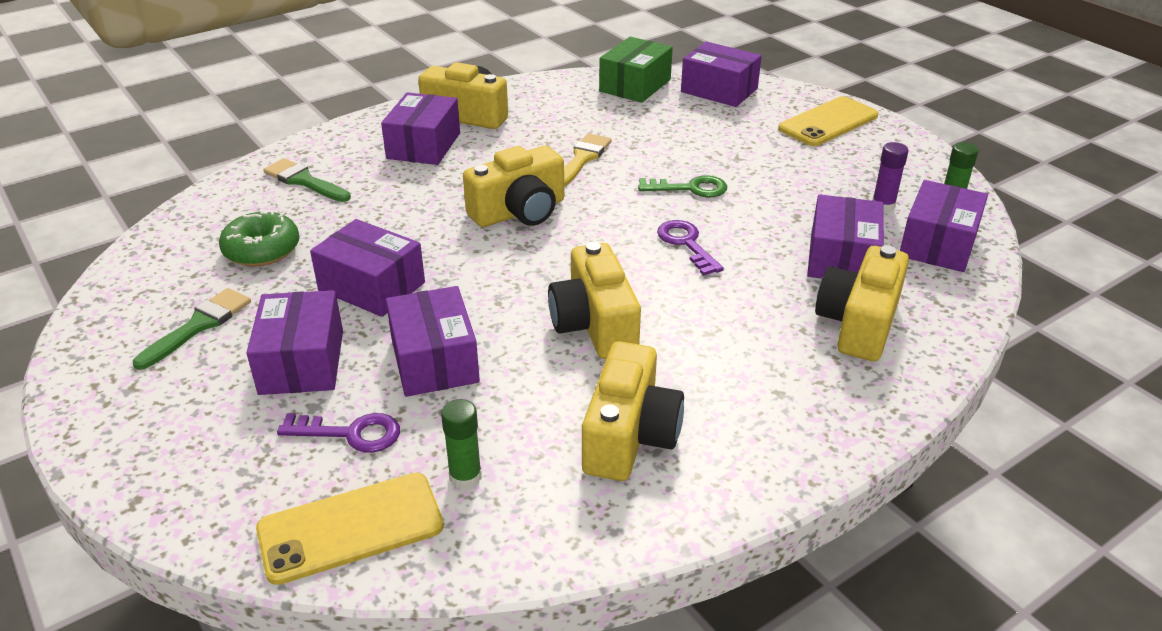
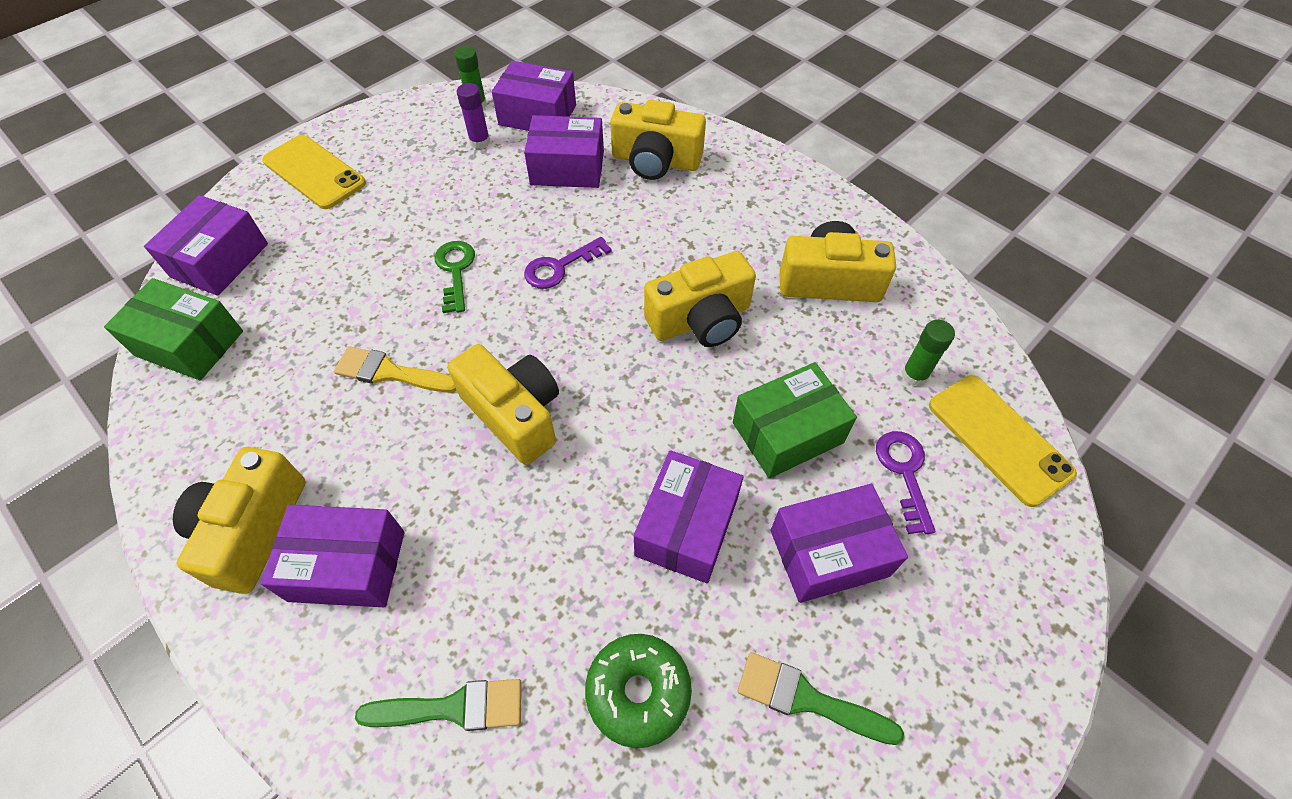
camera: 100 degrees left, 20 degrees up
(304, 181) = (453, 707): green brush -> green brush turned 120 degrees counterclockwise
(434, 360) = (787, 433): purple box -> green box

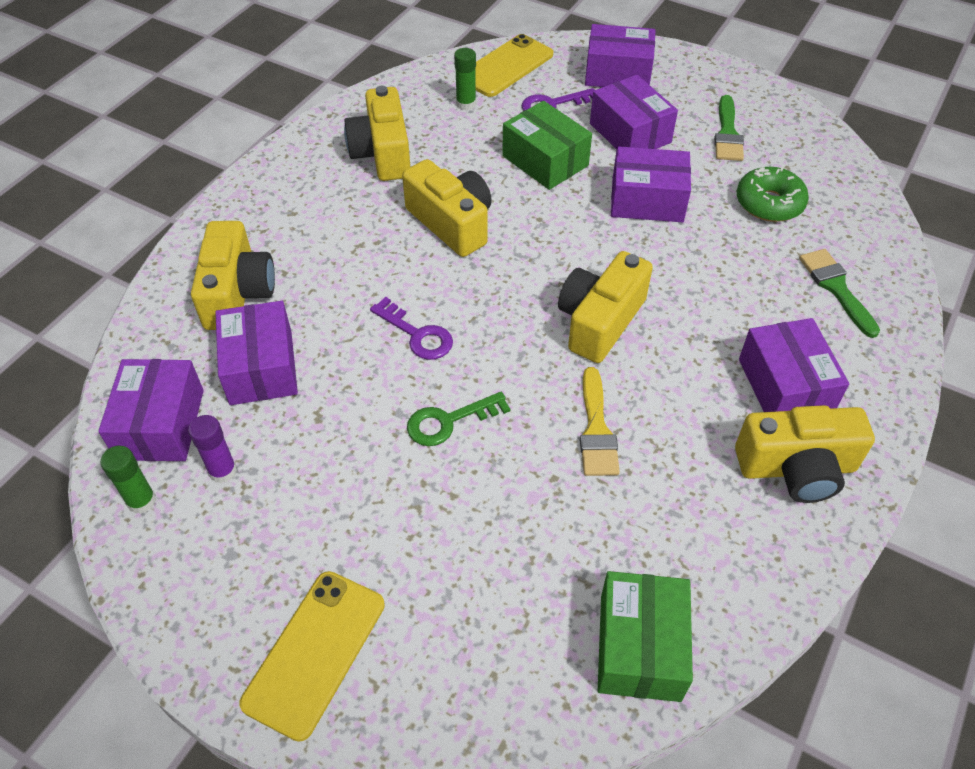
camera: 105 degrees left, 5 degrees down
(220, 260) = (507, 689): purple box -> purple box (617, 73)

